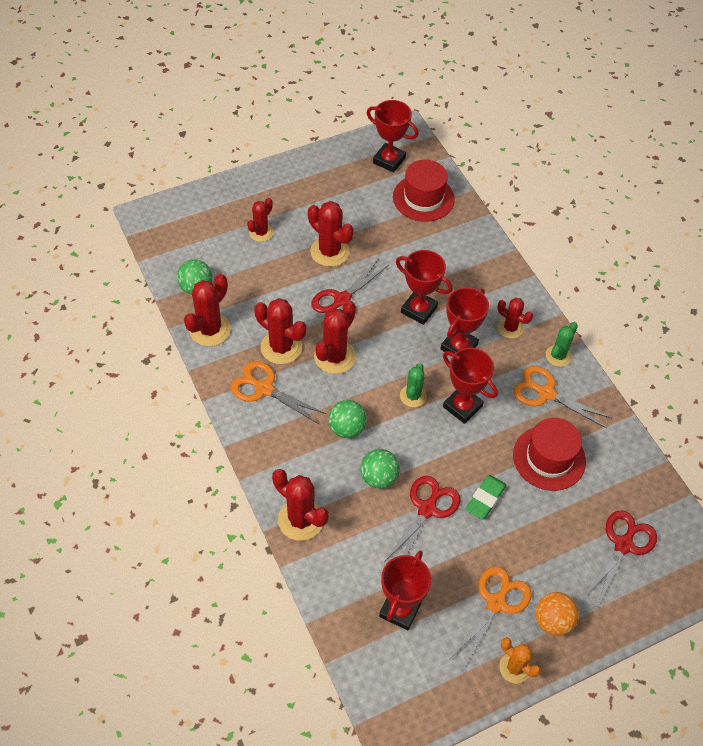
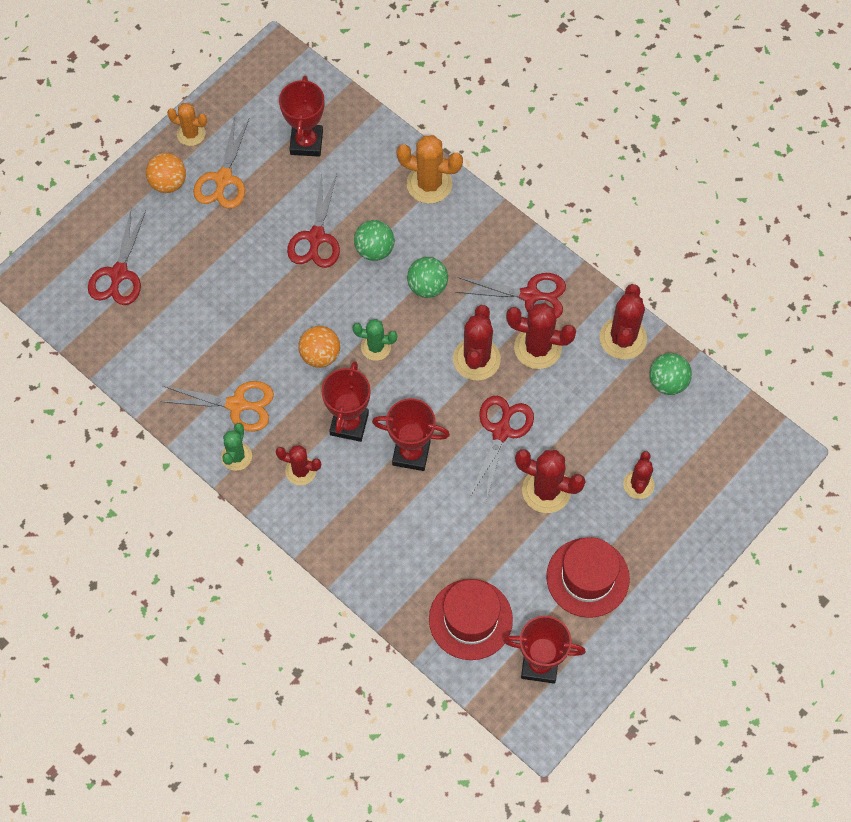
camera: 160 degrees right, 10 degrees up
(264, 388) = (530, 295): orange scissors -> red scissors
(301, 520) = (429, 184): red cactus -> orange cactus
(413, 396) = (376, 347): green cactus -> green cactus turned 75 degrees counterclockwise
(462, 406) = (320, 355): red trophy -> orange ball
(485, 499) = (264, 268): green eraser -> none
(549, 458) = (214, 333): red hat -> red hat (587, 577)

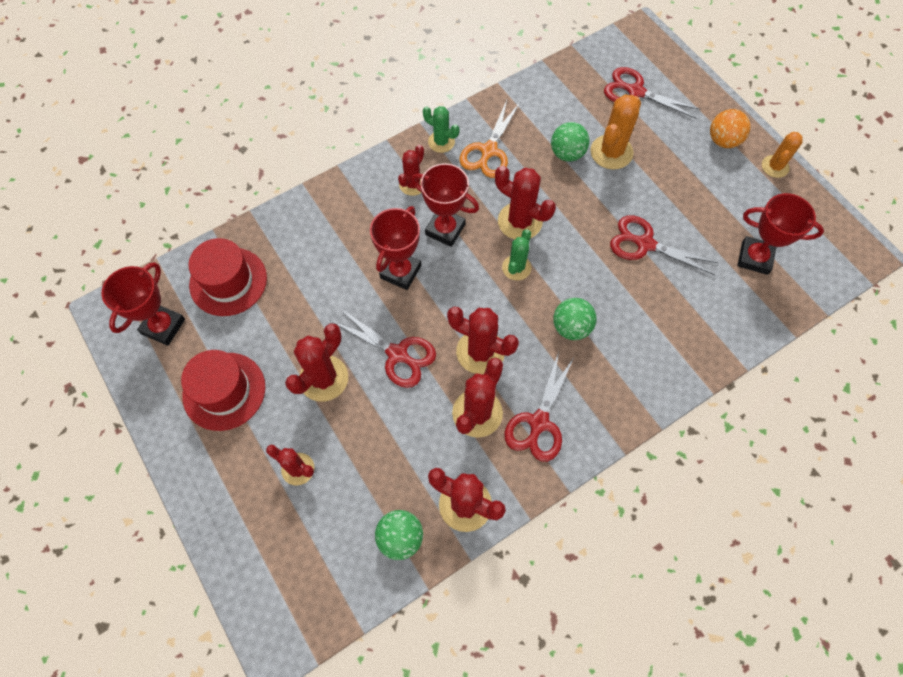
camera: 105 degrees right, 0 degrees up
(223, 179) = (721, 182): orange scissors -> none
(320, 355) = (520, 221): orange ball -> red cactus
(374, 250) = (622, 290): green ball -> green ball (567, 154)
(429, 184) = (690, 358): orange cactus -> orange cactus (611, 152)

